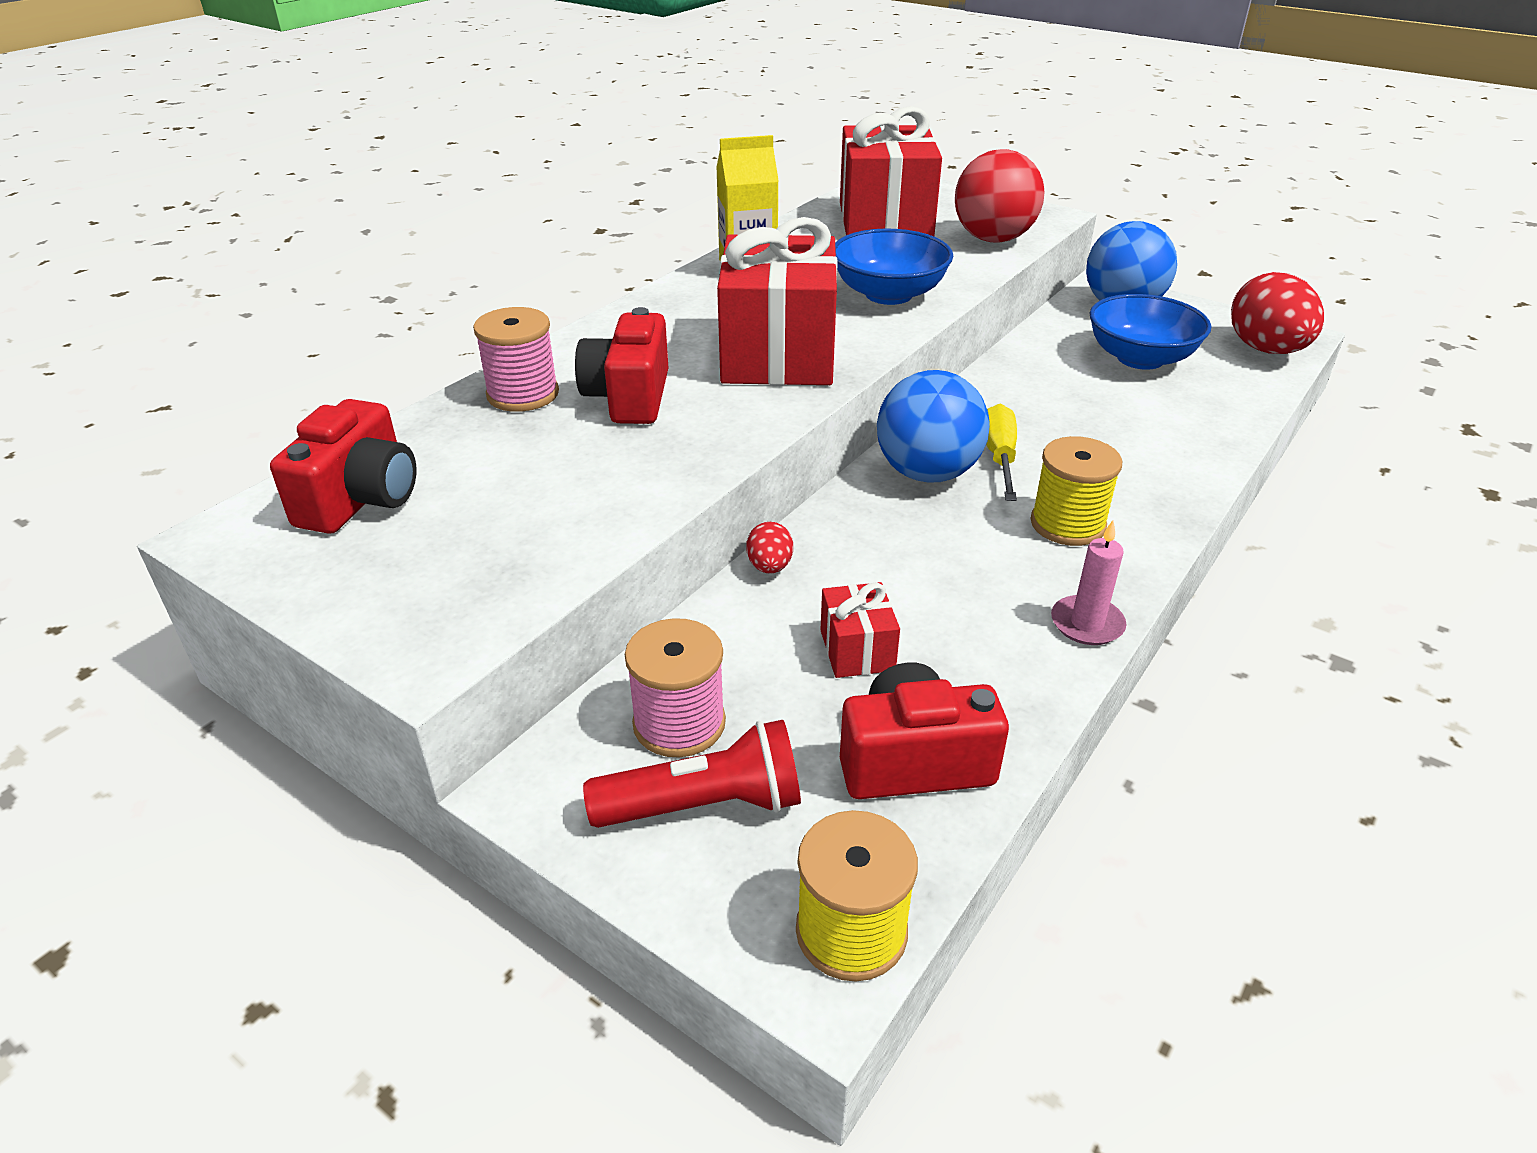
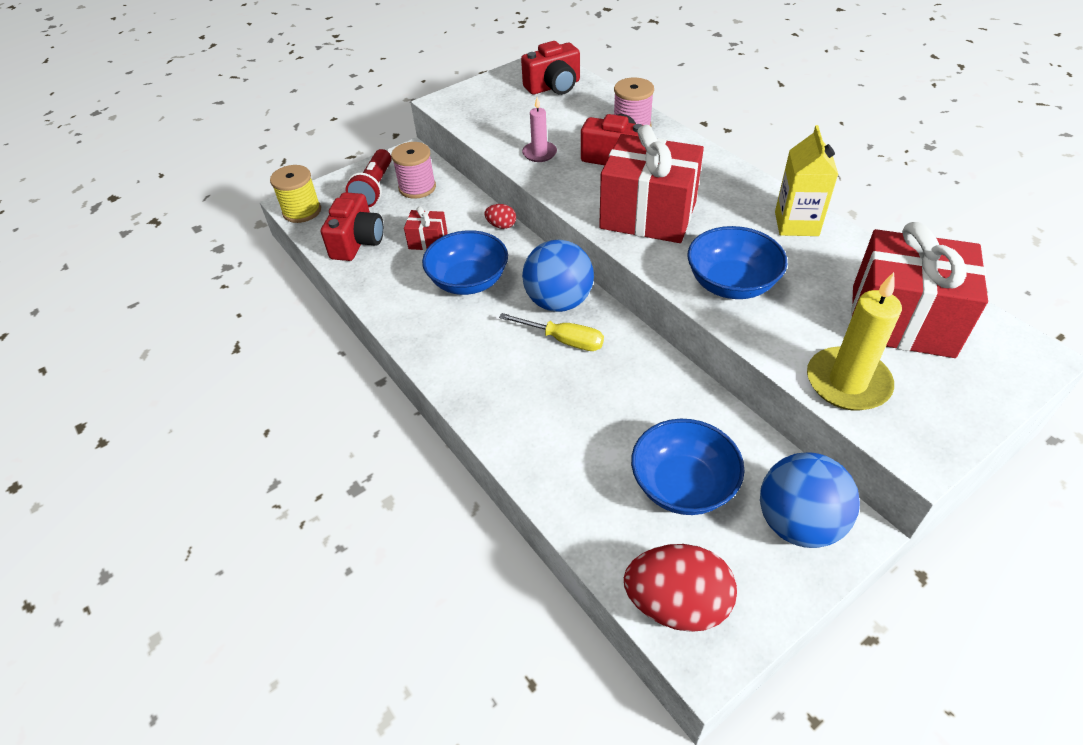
camera: 110 degrees right, 10 degrees up
(360, 499) = (554, 87): red camera -> red camera turned 60 degrees counterclockwise
(938, 569) = (468, 281): none -> blue bowl
(993, 239) = (847, 382): red ball -> yellow candle
(1067, 524) = (480, 346): yellow spool -> none
(1087, 624) = (398, 321): pink candle -> pink candle (539, 153)

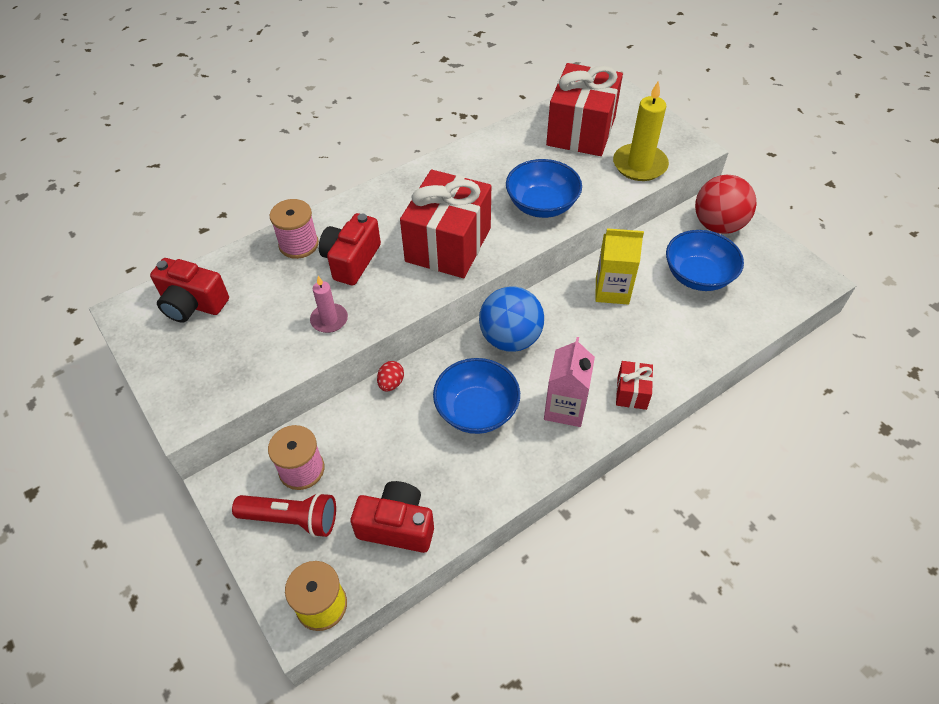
camera: 90 degrees left, 5 degrees up
(428, 241) = (406, 451): red gift -> red gift (631, 392)
(467, 345) = (565, 408): none -> pink carton
(554, 87) = (192, 304): red camera -> red camera turned 135 degrees clockwise
(563, 340) = (559, 336): yellow screwdriver -> none
(676, 604) = (787, 288): red egg -> none
(796, 224) = (471, 160): yellow carton -> yellow carton (612, 290)
(798, 523) = (718, 225): blue ball -> red ball

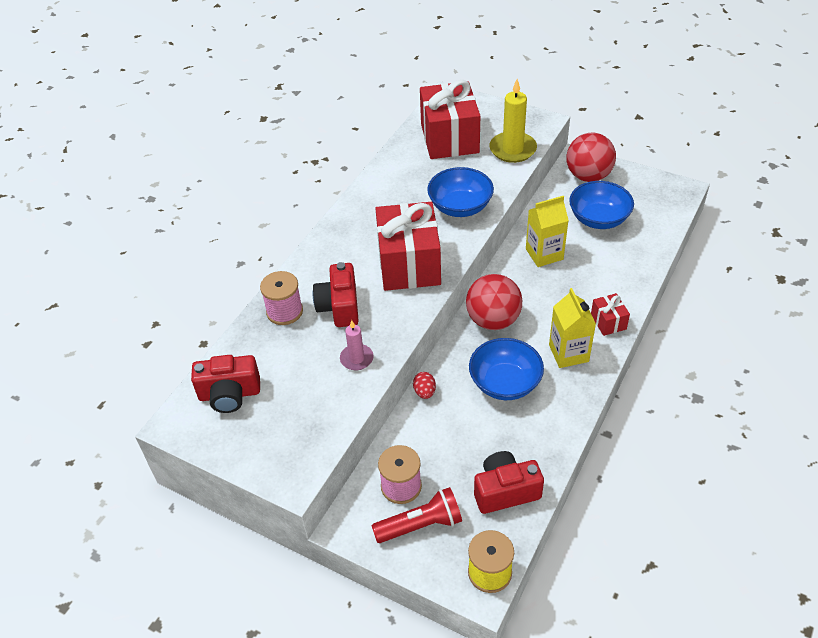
camera: 25 degrees left, 5 degrees down
(510, 338) = (493, 320): blue ball -> red ball
(565, 408) = (568, 353): pink carton -> yellow carton

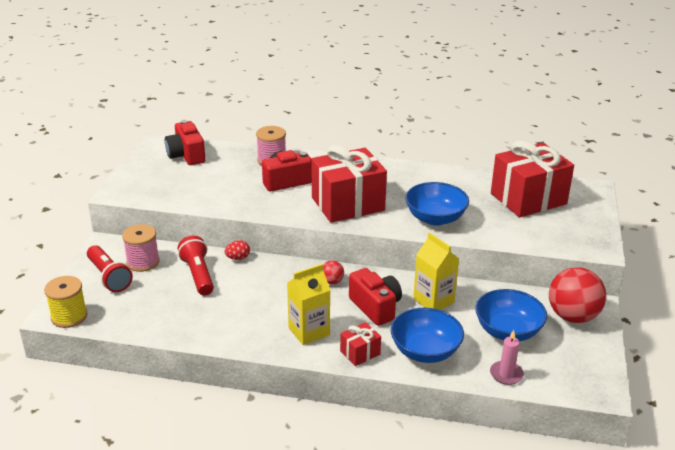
camera: 70 degrees right, 15 degrees down
(356, 359) = (234, 198): pink candle -> pink candle (506, 374)
(445, 433) = (198, 275): none -> red flashlight
(493, 320) = (332, 281): red ball -> red ball, size x0.46
(505, 383) = (260, 298): blue bowl -> blue bowl (425, 351)
(505, 491) = (146, 314): red camera -> red camera (375, 307)
(512, 149) = (539, 236): yellow candle -> none

